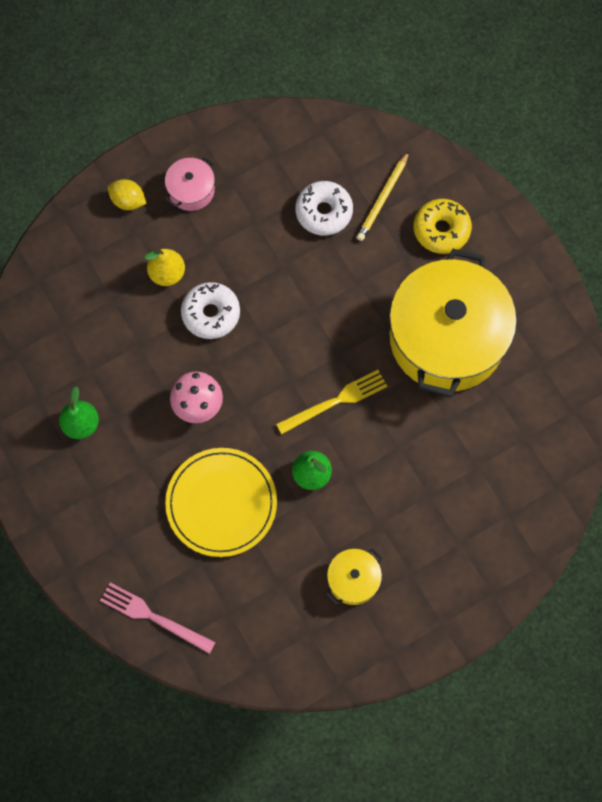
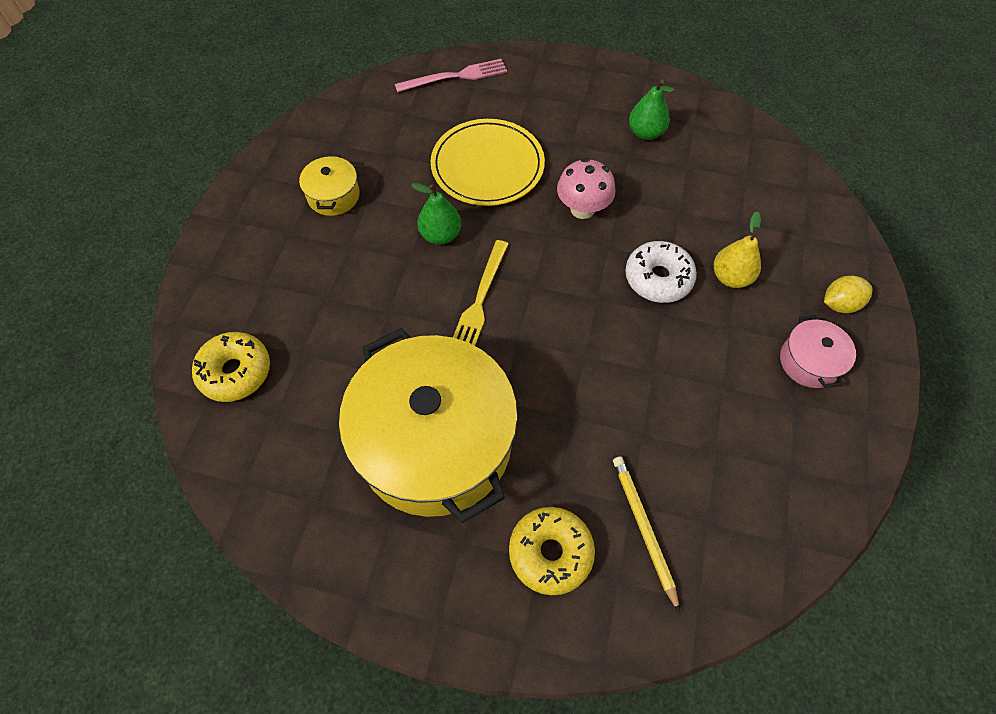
camera: 135 degrees right, 10 degrees down
(324, 212) = (679, 456): white donut -> none
(527, 490) = (235, 372): none -> yellow donut

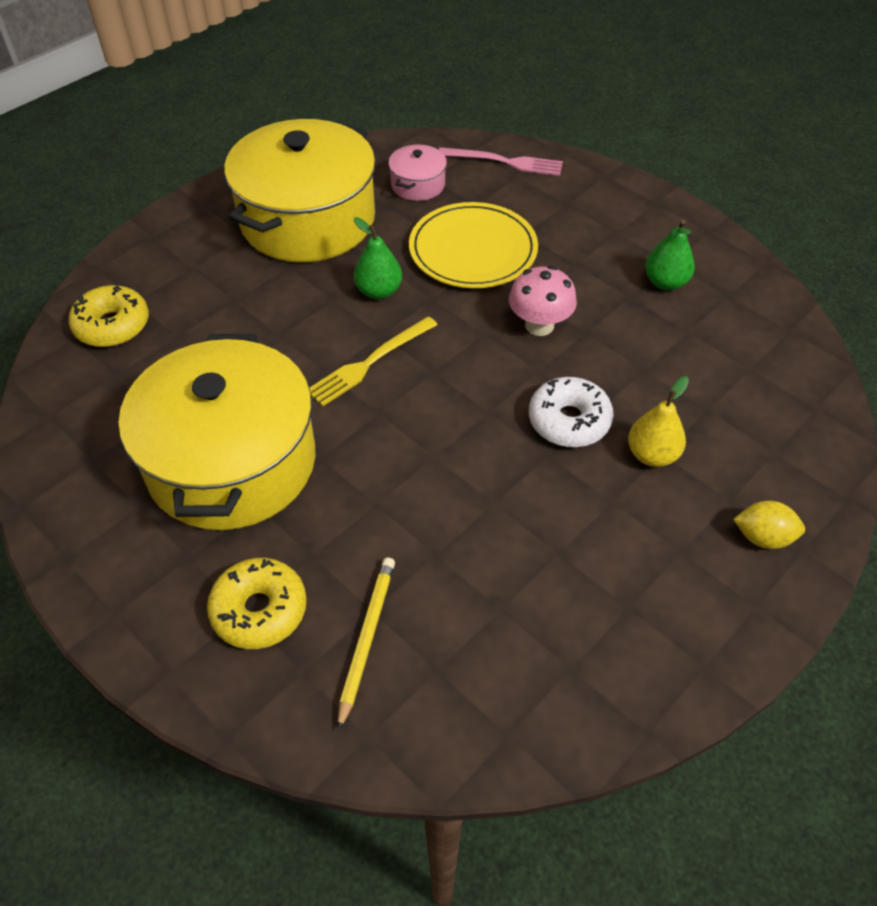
camera: 30 degrees right, 10 degrees down
(333, 196) = (308, 220): yellow pot -> yellow pot, size x2.39
(809, 362) = (678, 576): pink pot -> pink pot (418, 185)

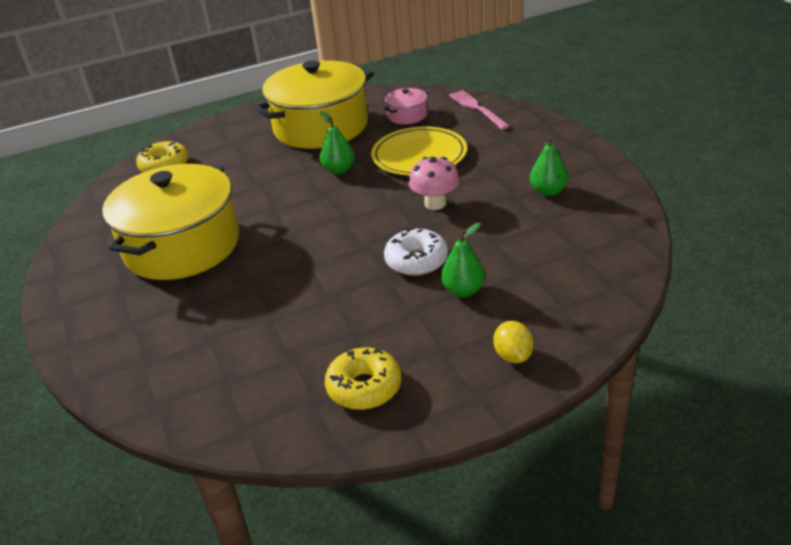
camera: 25 degrees right, 15 degrees down
(259, 610) = (142, 325): yellow donut -> yellow donut (364, 387)
(367, 639) = (194, 354): yellow pencil -> none
(370, 362) = (305, 207): yellow fork -> none
(504, 162) = (477, 109): pink fork -> pink fork turned 150 degrees counterclockwise
(652, 455) = (463, 291): yellow pear -> green pear
(763, 537) = (513, 355): yellow lemon -> yellow lemon turned 45 degrees clockwise

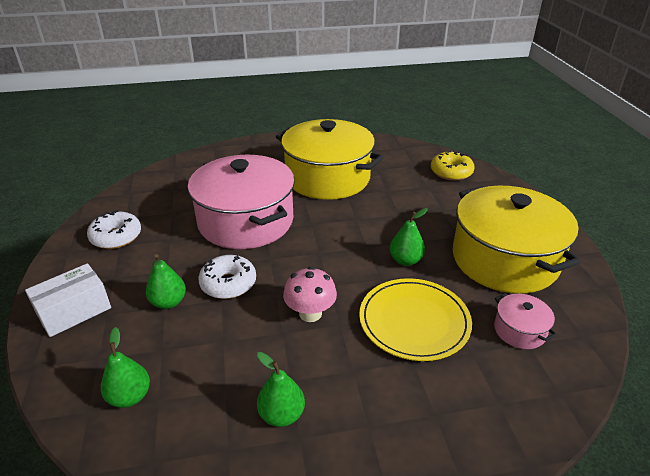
camera: 100 degrees right, 0 degrees up
(297, 283) = (245, 221): none -> pink pot
(364, 387) = (116, 237): yellow donut -> white donut
(477, 109) = (528, 406): pink fork -> none
(513, 355) = (74, 311): yellow lemon -> white box
(585, 268) = (130, 397): none -> green pear

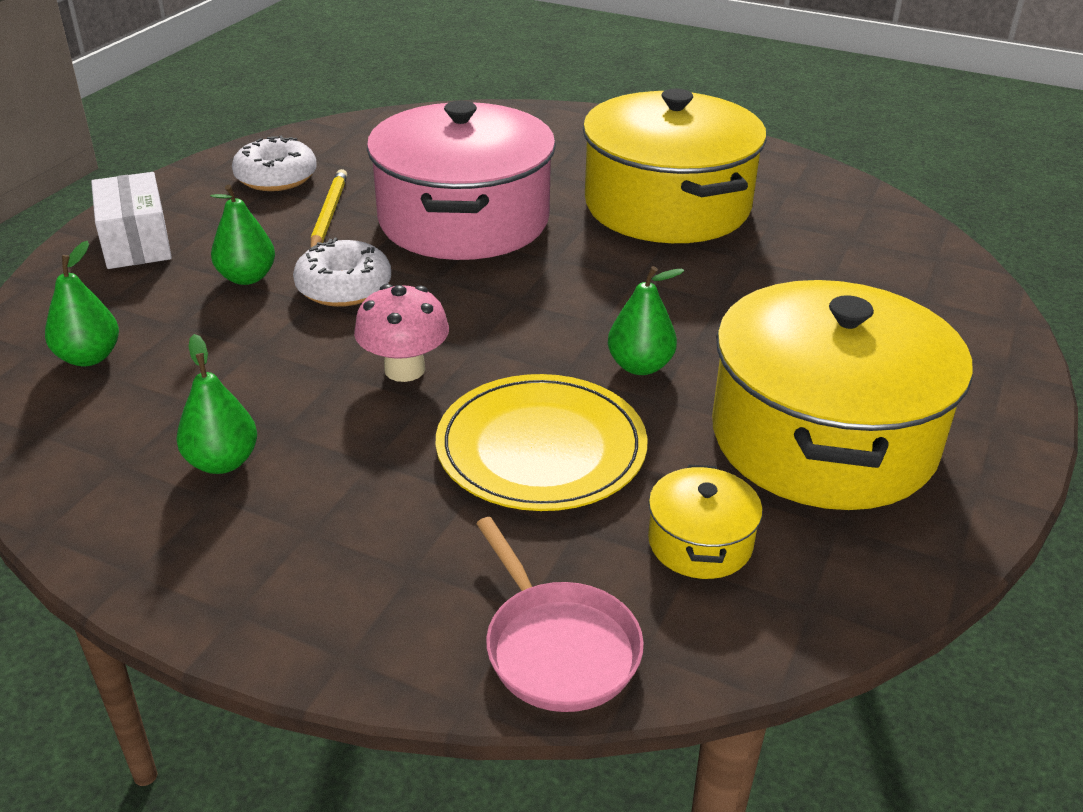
camera: 35 degrees right, 0 degrees up
(74, 311) = (136, 242): white box -> white box turned 75 degrees clockwise
(172, 246) = (329, 214): none -> yellow pencil
(451, 172) = (912, 273): yellow donut -> none
(519, 330) = (700, 543): pink pot -> yellow pot
(529, 412) = (557, 647): none -> pink pan

